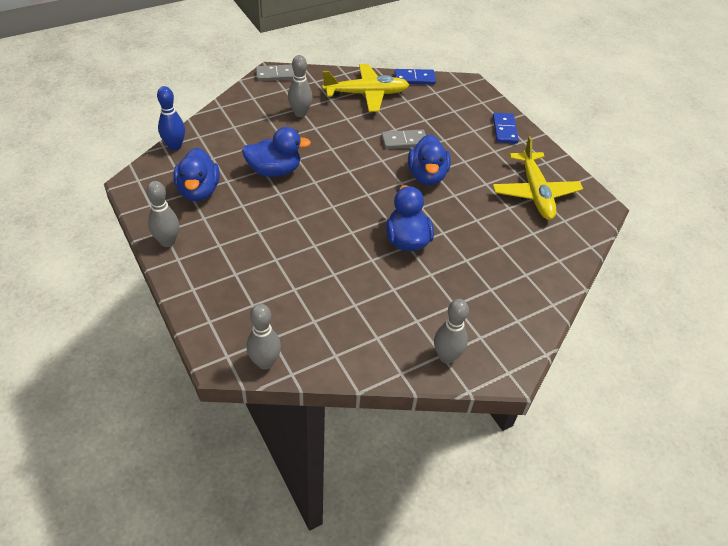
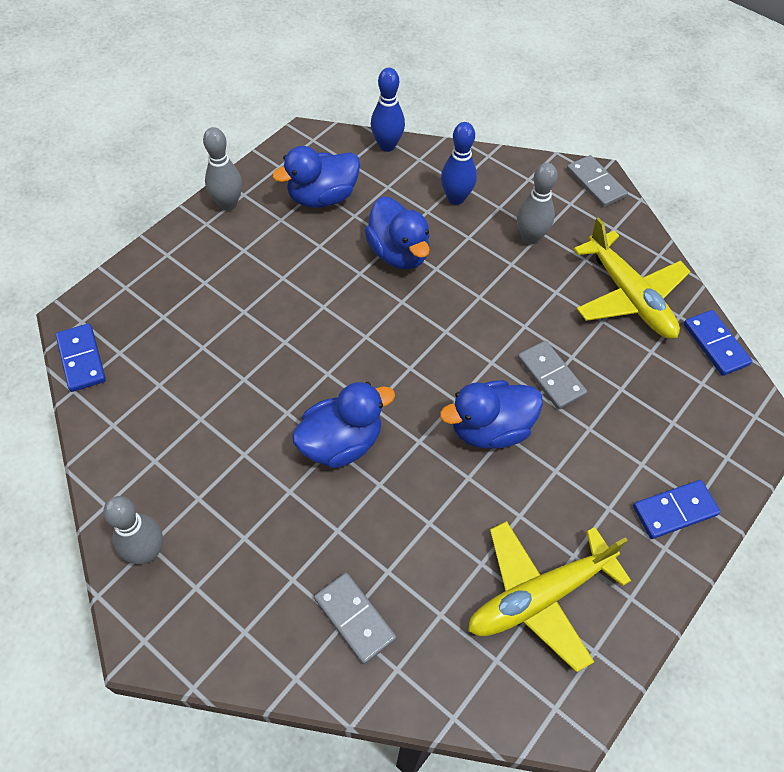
camera: 70 degrees right, 10 degrees up
(246, 132) = (456, 198): none -> blue bowling pin
(265, 362) = (82, 359): grey bowling pin -> blue domino
(525, 268) = (354, 619): none -> grey domino

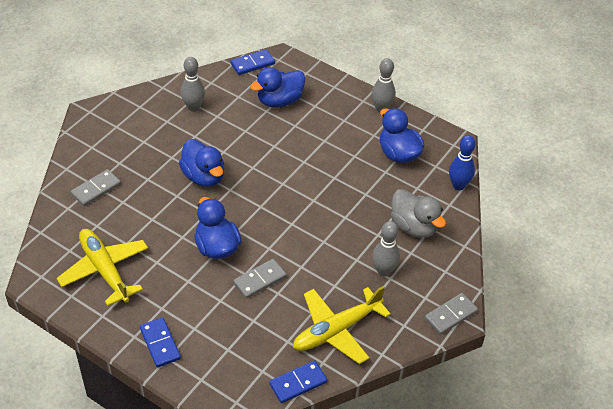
camera: 85 degrees right, 10 degrees down
(147, 552) = (136, 106): grey bowling pin -> grey bowling pin (194, 107)
(398, 253) = (355, 196): blue duck -> blue duck (279, 101)
(456, 198) = (414, 227): blue bowling pin -> grey duck

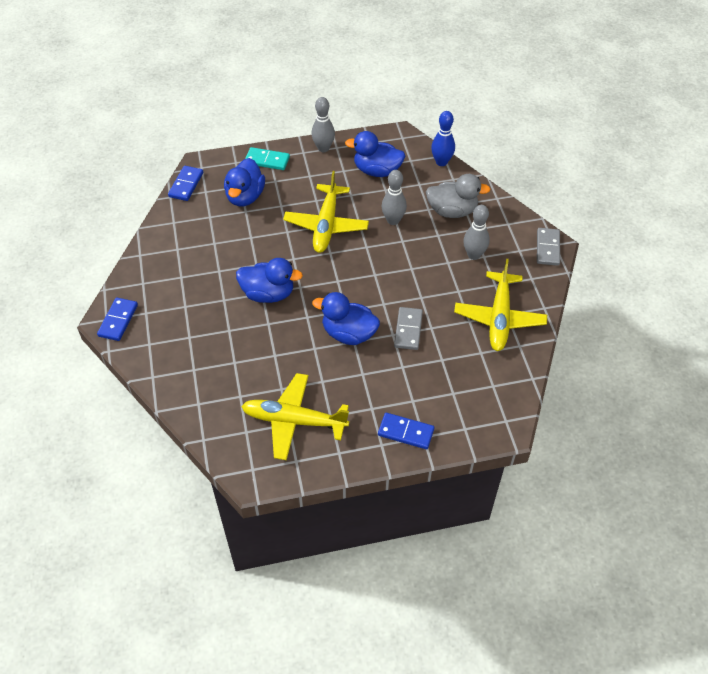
camera: 45 degrees left, 5 degrees up
(96, 189) = (200, 371): grey domino -> none
(194, 107) = (187, 250): grey bowling pin -> grey bowling pin (393, 220)
(298, 383) = (524, 372): blue domino -> blue domino (118, 320)
(307, 163) = (326, 225): none -> yellow plane
(329, 87) = (267, 160): none -> turquoise domino

